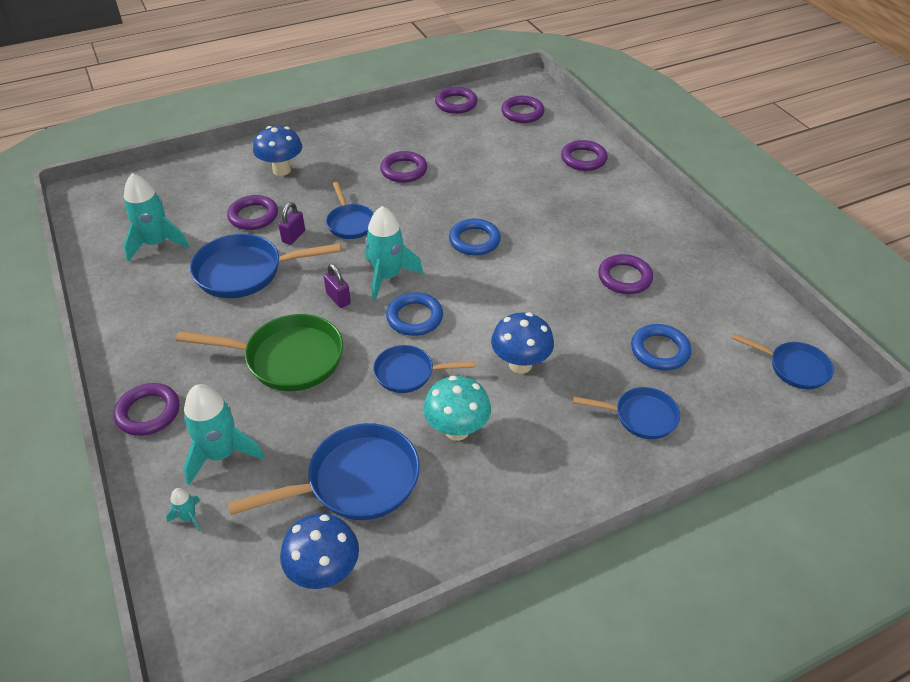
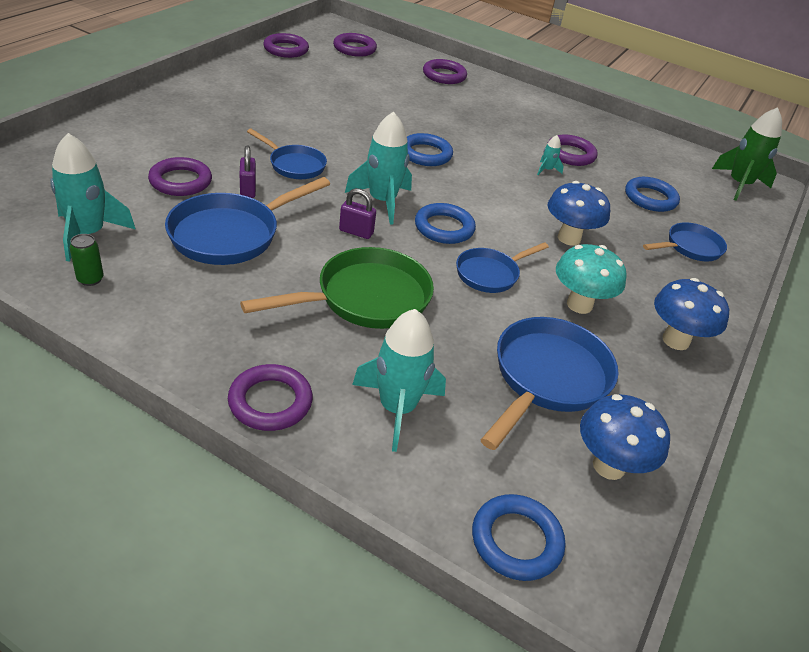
camera: 40 degrees left, 5 degrees down
(128, 279) = (90, 279): none -> green can
(189, 517) = (431, 481): turquoise rocket -> turquoise rocket (546, 170)
(199, 588) = (516, 541): none -> blue ring
(281, 170) = (166, 133): blue mushroom -> blue mushroom (675, 340)
(404, 170) = (297, 111): purple ring -> none
(794, 368) = (739, 185): blue pan -> green rocket

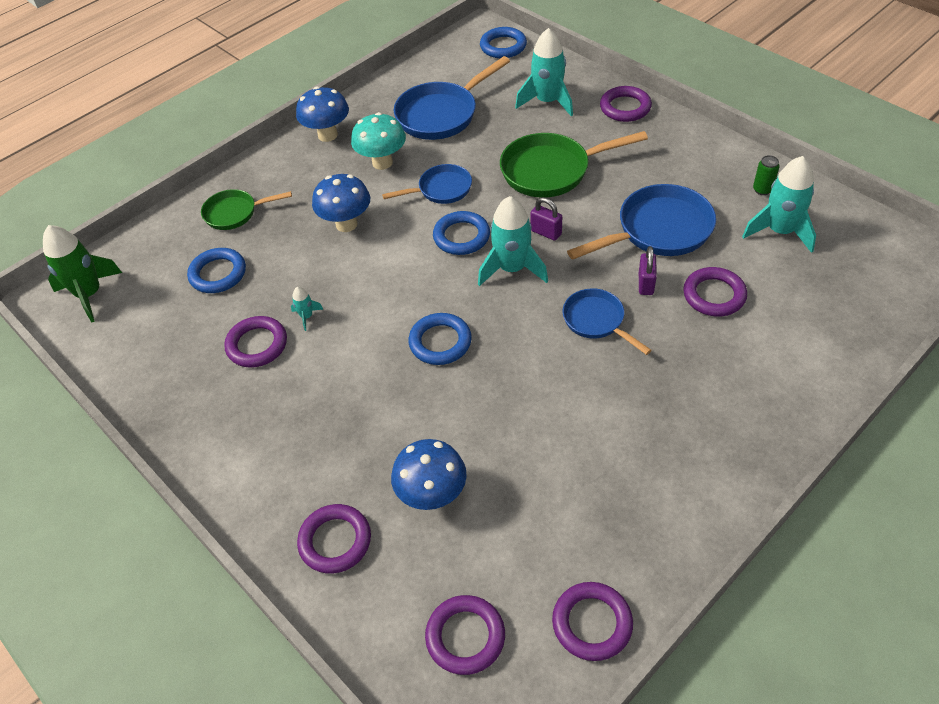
camera: 155 degrees left, 10 degrees up
(608, 466) = (433, 71): blue mushroom -> blue mushroom (432, 496)
(690, 247) = (234, 213): blue pan -> green pan

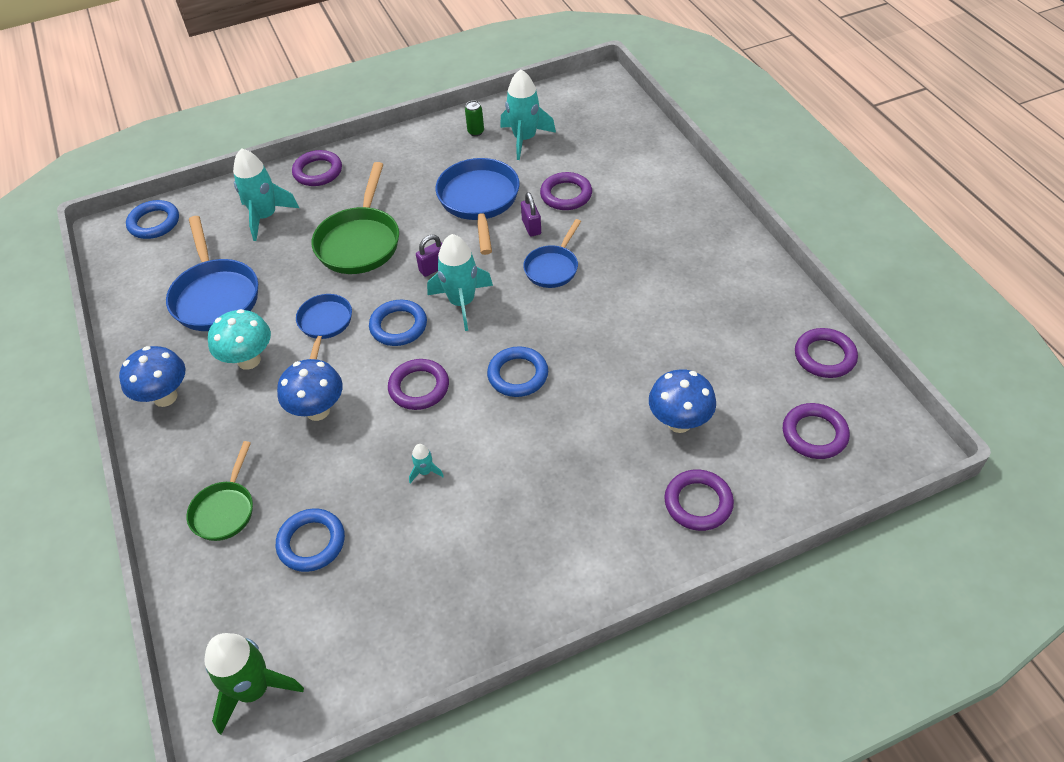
camera: 70 degrees left, 0 degrees up
(257, 345) = (438, 523): purple ring -> purple ring (419, 387)
(596, 321) = (553, 268): blue pan -> blue pan turned 45 degrees counterclockwise
(646, 284) = (531, 227): purple padlock -> purple padlock turned 45 degrees clockwise

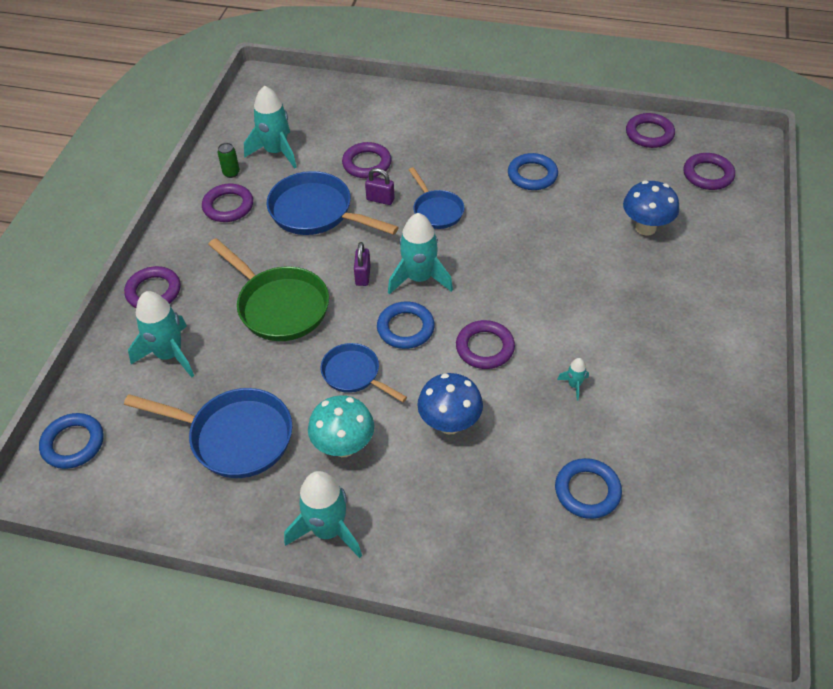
camera: 55 degrees left, 0 degrees up
(165, 397) = (328, 530): blue mushroom -> turquoise rocket
(225, 510) = (504, 538): green pan -> none
(254, 689) = (704, 594): green rocket -> none
(518, 375) = (526, 285): blue ring -> blue ring (532, 175)
(698, 503) = (720, 256): purple ring -> purple ring (228, 206)

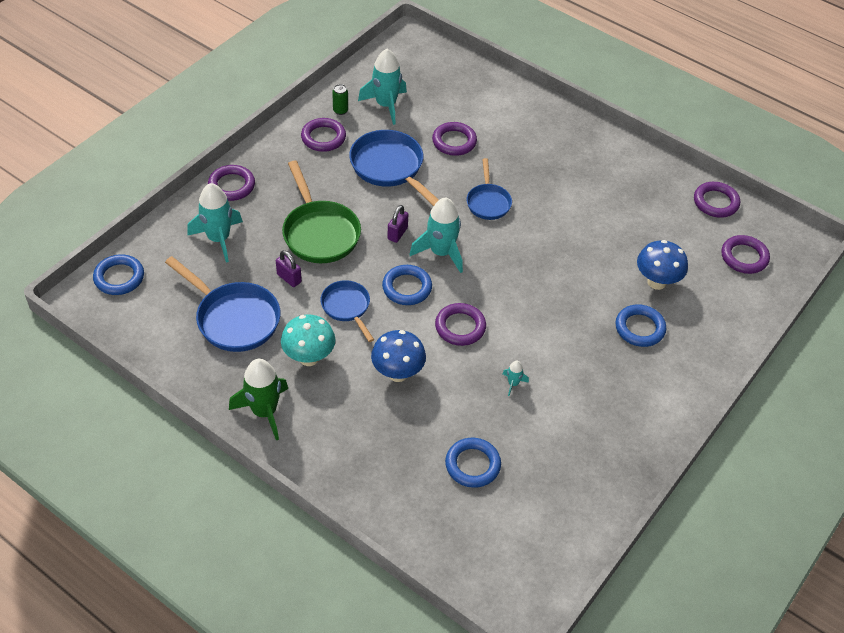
camera: 20 degrees right, 0 degrees up
(328, 530) = (264, 412): turquoise rocket -> green rocket
(380, 199) = (447, 176): purple padlock -> purple padlock (289, 278)
(532, 175) = (588, 201): blue ring -> blue ring (639, 328)

